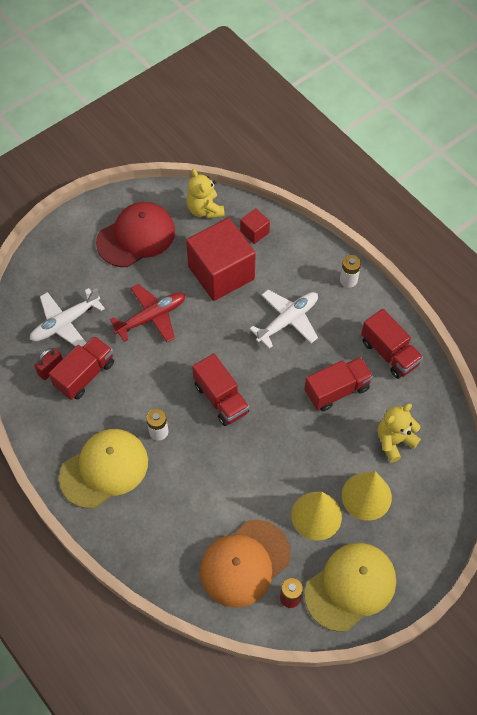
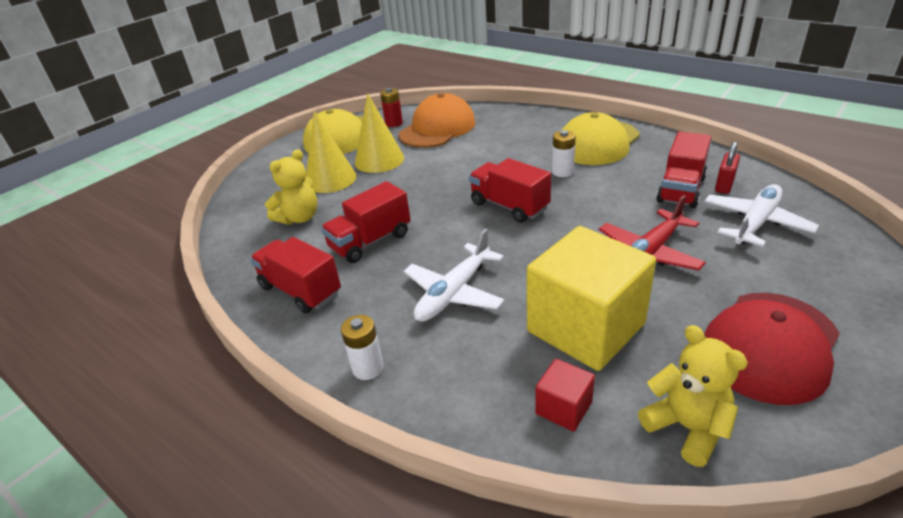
camera: 170 degrees right, 25 degrees down
(221, 273) = (585, 327): red cube -> yellow cube

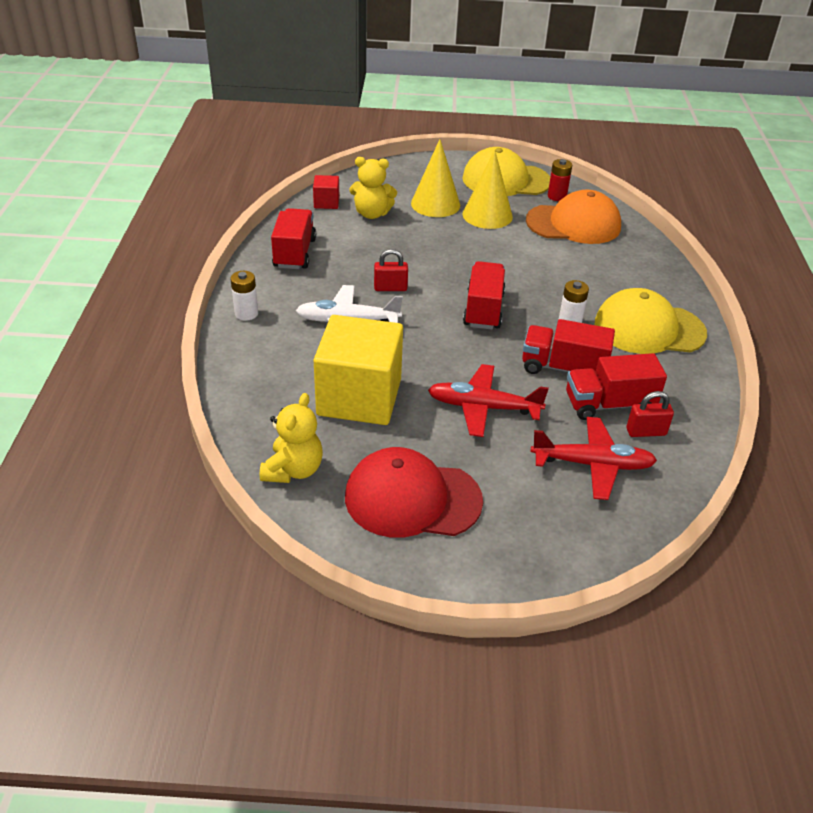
camera: 50 degrees right, 5 degrees up
(370, 241) = (373, 259): red truck -> red truck (563, 368)
(426, 246) = (390, 288): none -> red padlock
(563, 408) = (272, 409): red cube -> red cube (326, 202)
(755, 223) = (592, 464): white plane -> red plane

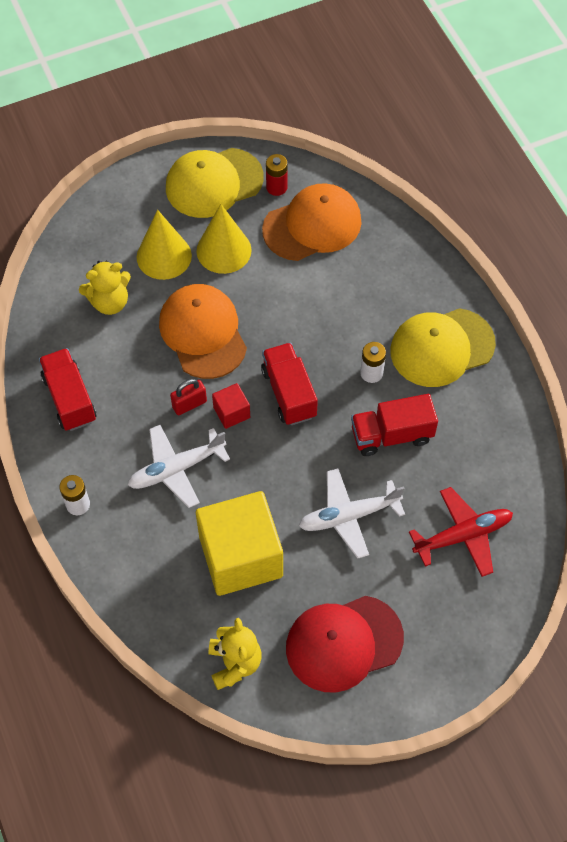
camera: 25 degrees left, 20 degrees up
(326, 202) = (53, 306): red cube -> red cube (231, 412)
(434, 252) = (203, 333): none -> orange cap
(483, 407) = (349, 516): red plane -> white plane
(609, 404) = (447, 460): red truck -> none
(646, 432) = (489, 478): red padlock -> none

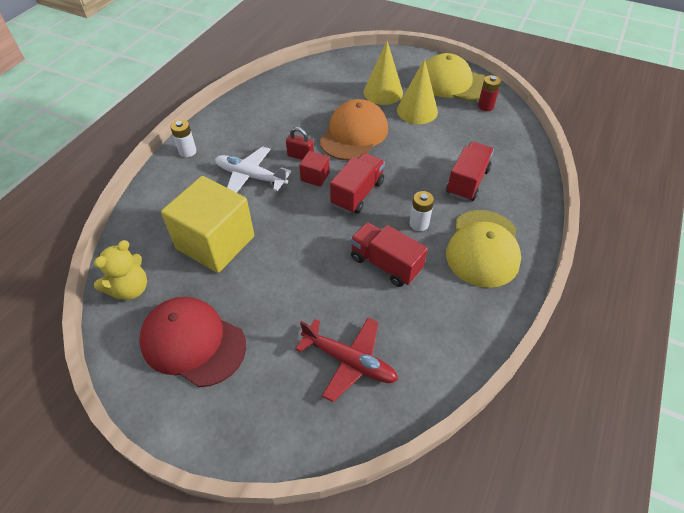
camera: 50 degrees right, 10 degrees down
(70, 399) = (253, 111): red truck -> red truck (467, 182)
(109, 302) = (330, 90): yellow teddy bear -> none
(312, 225) = (483, 134): orange cap -> none
(349, 516) = (299, 280): white plane -> none
(441, 347) = (483, 248): yellow cap -> yellow cap turned 105 degrees counterclockwise

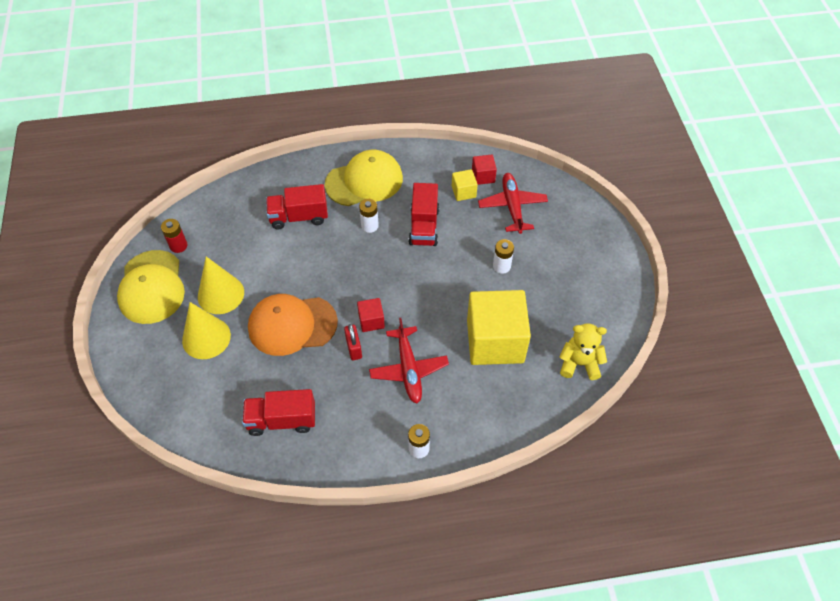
camera: 125 degrees left, 5 degrees up
(193, 342) = (576, 292): red cap -> none
(251, 176) = (408, 369): white plane -> red plane
(283, 298) = (501, 266): none -> white battery
(357, 193) = (368, 280): red truck -> red truck (282, 420)
(407, 326) = (463, 192): none -> yellow cube
(417, 362) = (483, 176): none -> red cube

